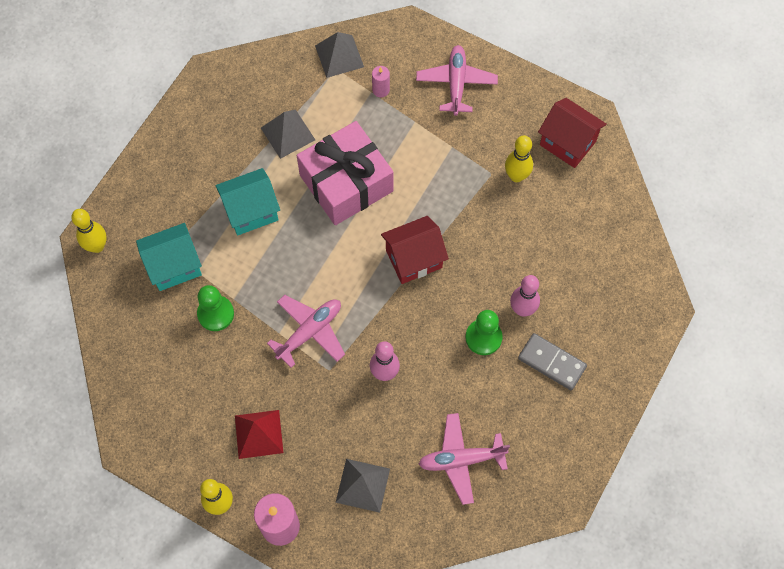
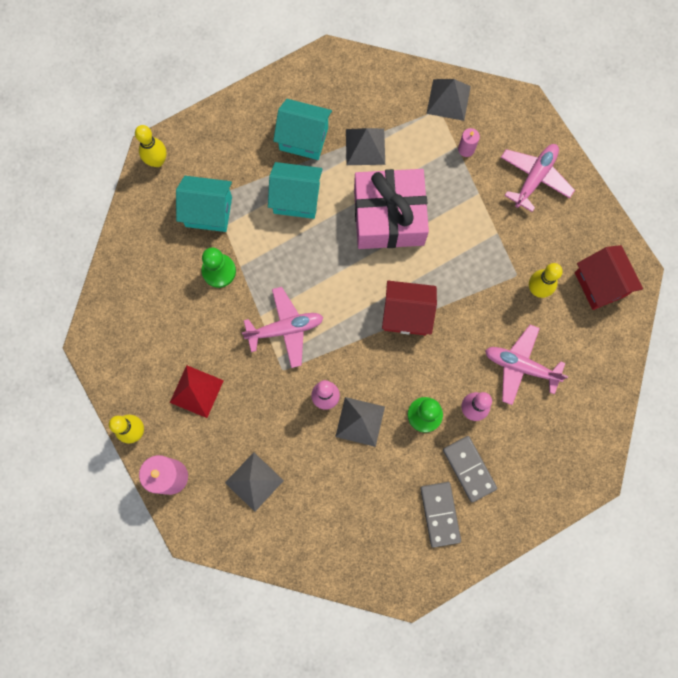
camera: 30 degrees right, 10 degrees up
(226, 155) = (303, 138): none -> turquoise house
(428, 376) = (360, 421): none -> grey pyramid
(461, 460) = (345, 507): pink plane -> pink plane (520, 366)
(550, 417) = (440, 514): none -> grey domino

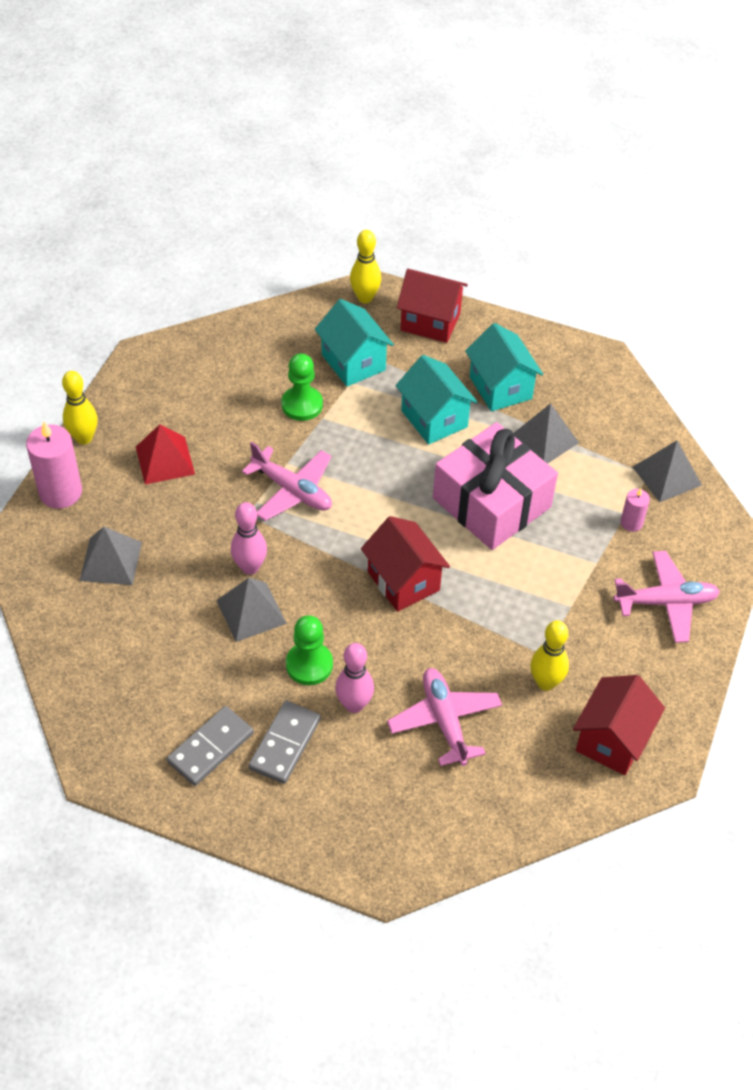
camera: 50 degrees right, 25 degrees down
(213, 137) = (430, 322): none -> red house

